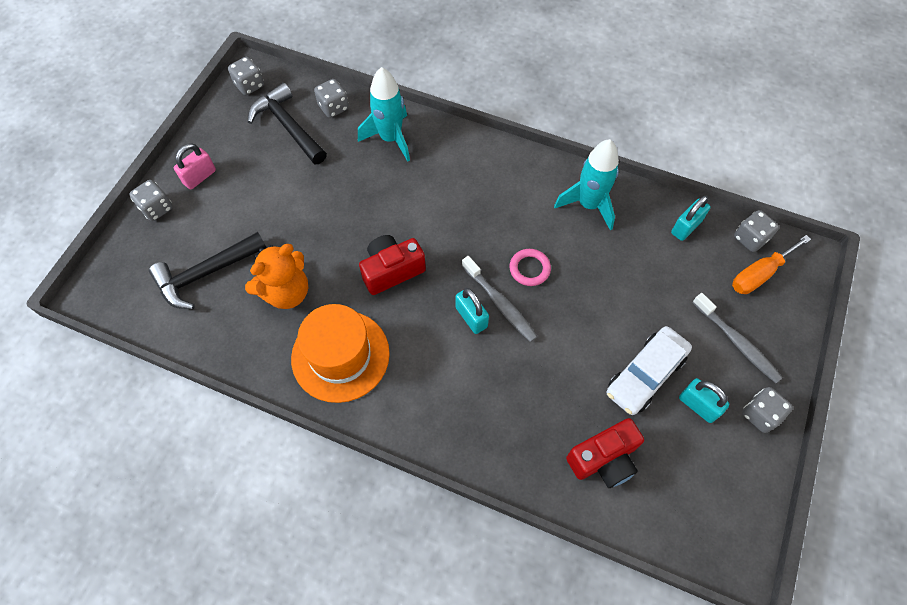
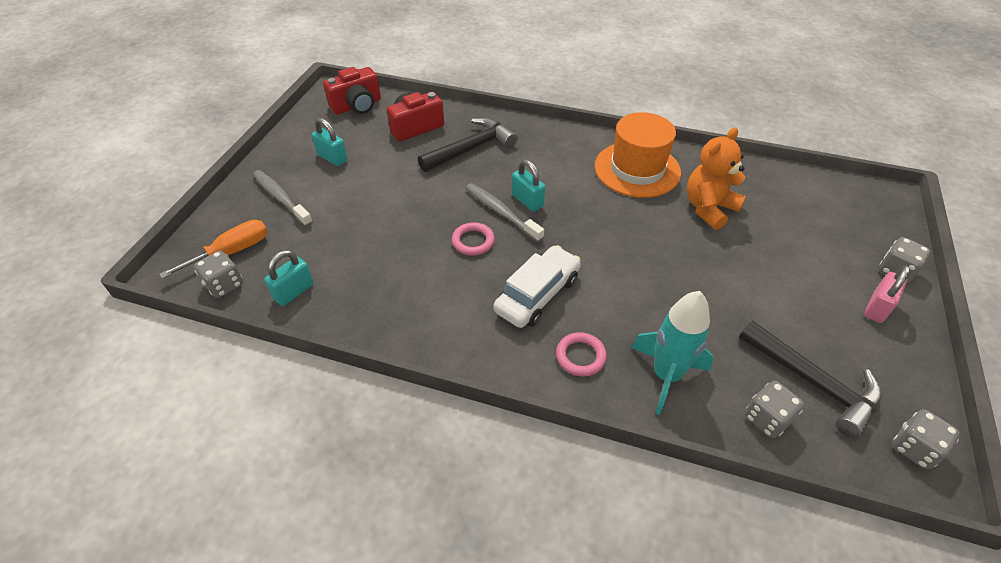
camera: 175 degrees right, 15 degrees down
(206, 274) = (795, 217): black hammer -> black hammer (471, 148)
(392, 271) = (613, 231): red camera -> red camera (357, 106)
(449, 156) = (580, 356): none -> pink ring
(589, 205) = (403, 308): turquoise rocket -> none
(645, 375) = (372, 173): white car -> white car (537, 294)
(760, 414) = (283, 156): grey dice -> none

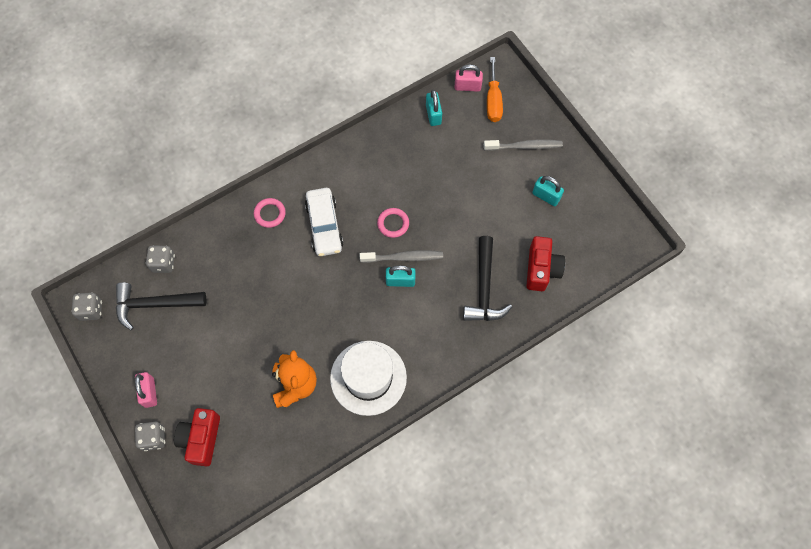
camera: 130 degrees right, 20 degrees up
(224, 285) = (467, 86): grey dice -> pink padlock
(332, 158) = (546, 196): turquoise padlock -> turquoise padlock turned 45 degrees clockwise
(357, 106) = (603, 248): red camera -> red camera (201, 439)
(637, 169) = (368, 377): orange hat -> white hat
(666, 375) = (224, 242): turquoise rocket -> none

